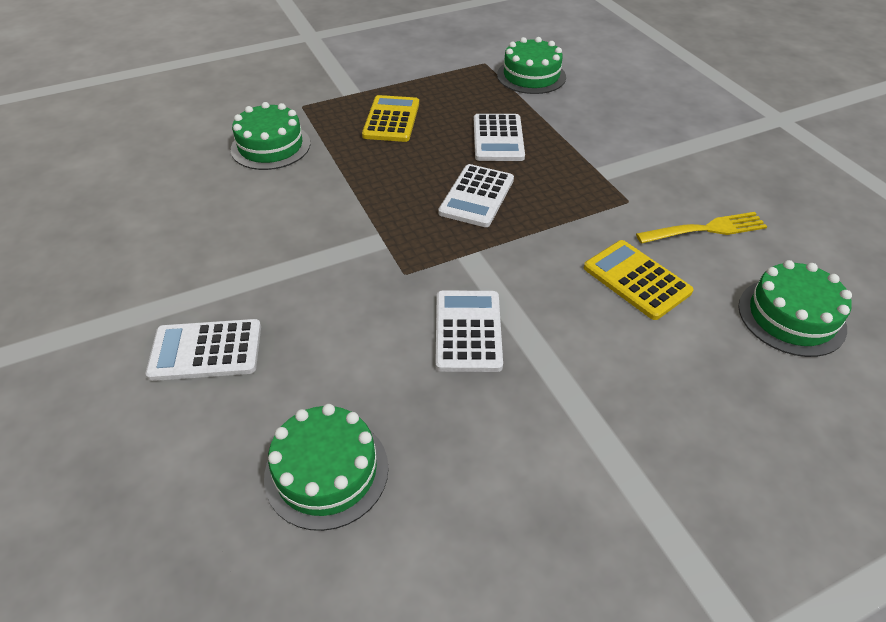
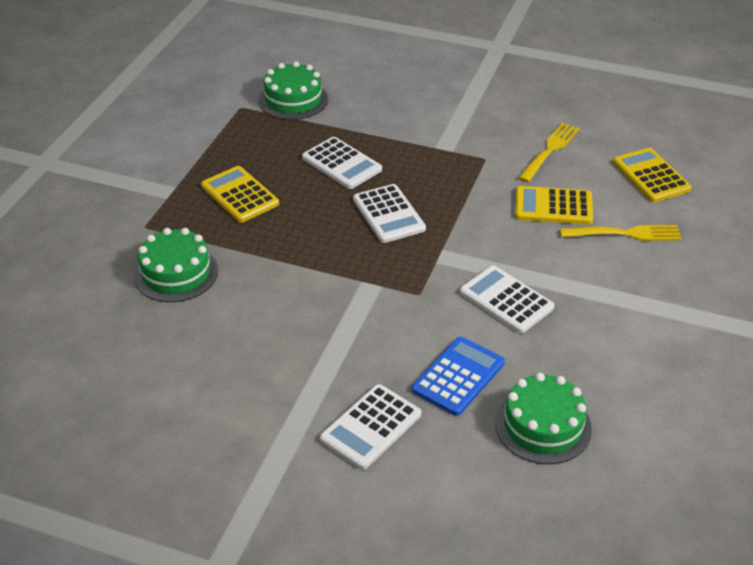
camera: 45 degrees left, 5 degrees down
(329, 365) = (458, 376): none -> blue calculator
(679, 353) = (625, 234): none -> yellow fork
(791, 316) = (651, 176): green cake -> yellow calculator

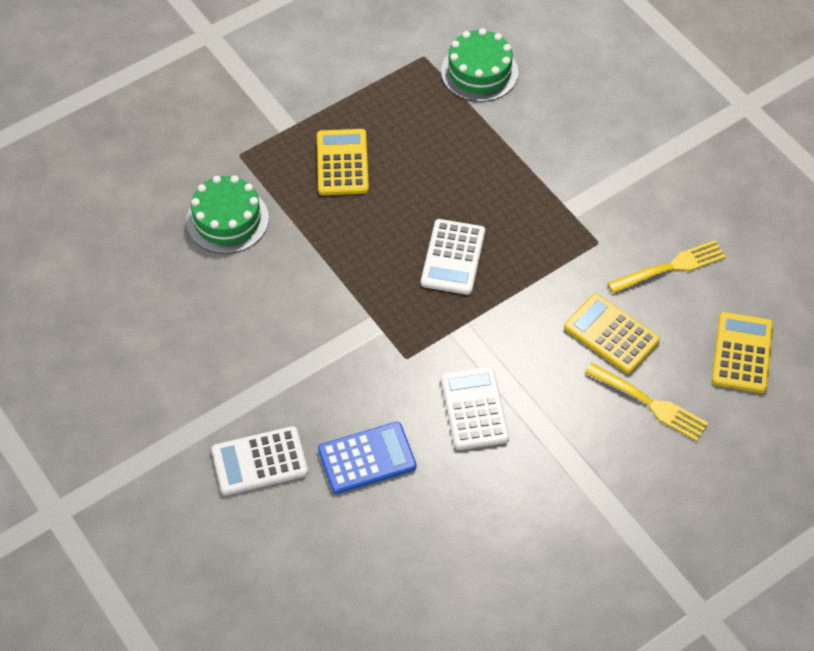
camera: 35 degrees right, 15 degrees up
(342, 164) = (460, 175): white calculator -> none
(543, 426) = (393, 546): green cake -> none

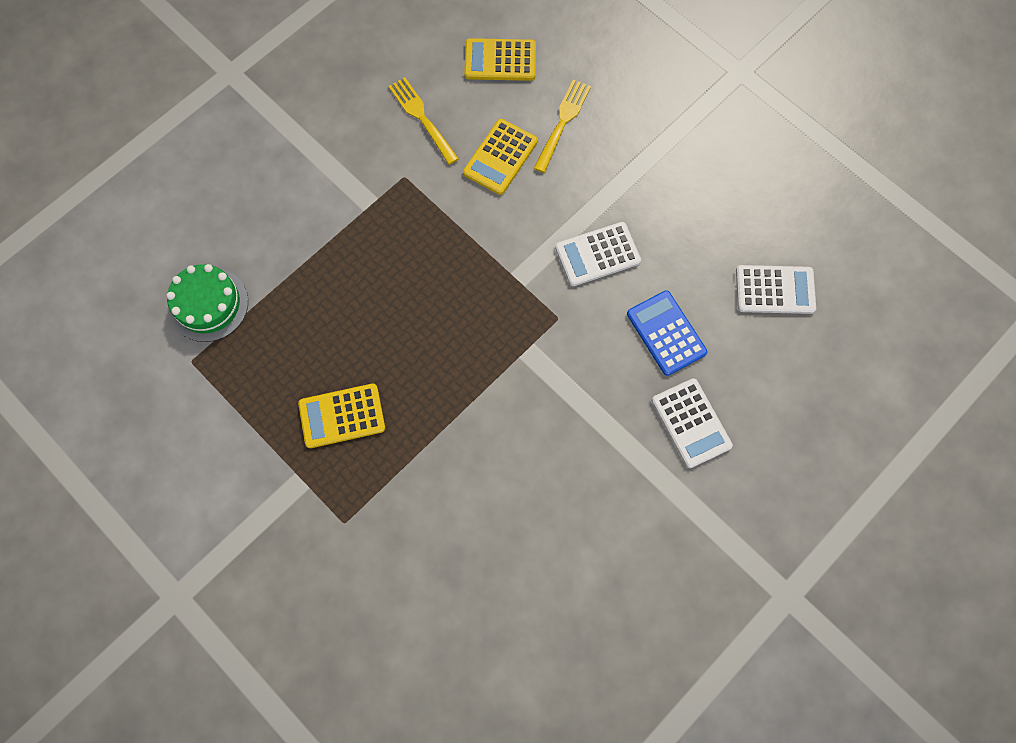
camera: 100 degrees left, 15 degrees up
(227, 220) = (429, 515): green cake -> none
(453, 257) = (441, 295): white calculator -> white calculator (775, 290)

